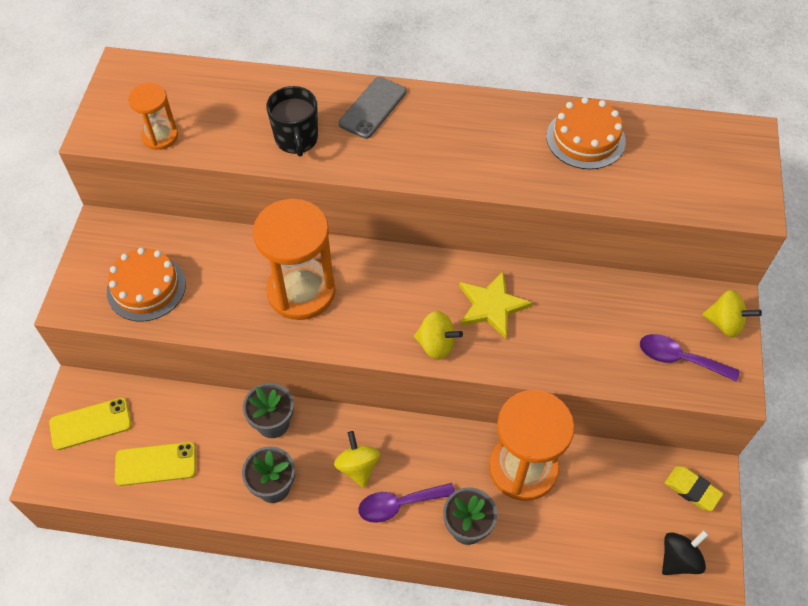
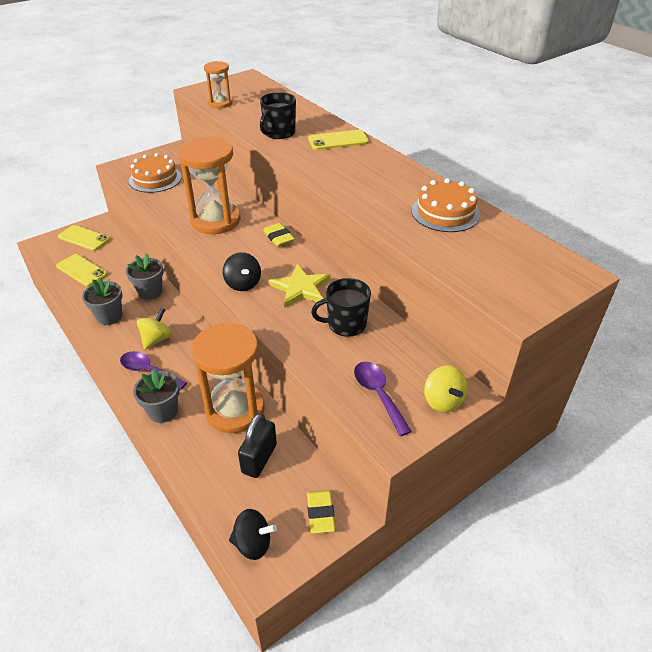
camera: 45 degrees right, 15 degrees down
(373, 108) = (338, 140): grey phone -> yellow phone
(393, 263) = (278, 237): none -> yellow eraser
(436, 345) = (243, 284): yellow spinning top -> black spinning top
(574, 312) = (345, 324): none -> black mug
(597, 491) = (259, 458): none -> black padlock

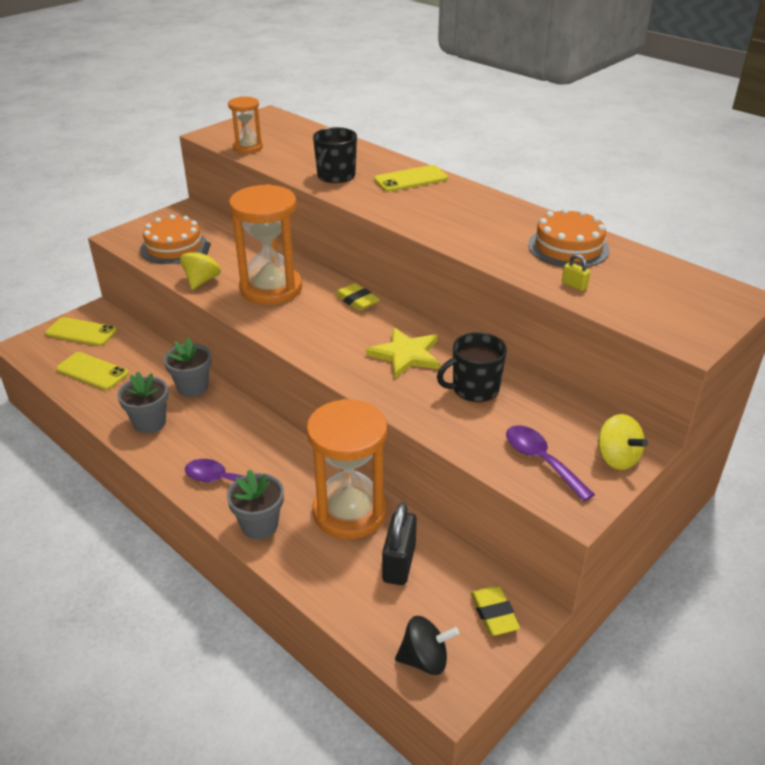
camera: 10 degrees left, 5 degrees down
(156, 339) = (221, 442): yellow spinning top -> yellow spinning top (202, 280)
(243, 284) = (333, 357): black spinning top -> none
(436, 247) = (574, 285): none -> yellow padlock

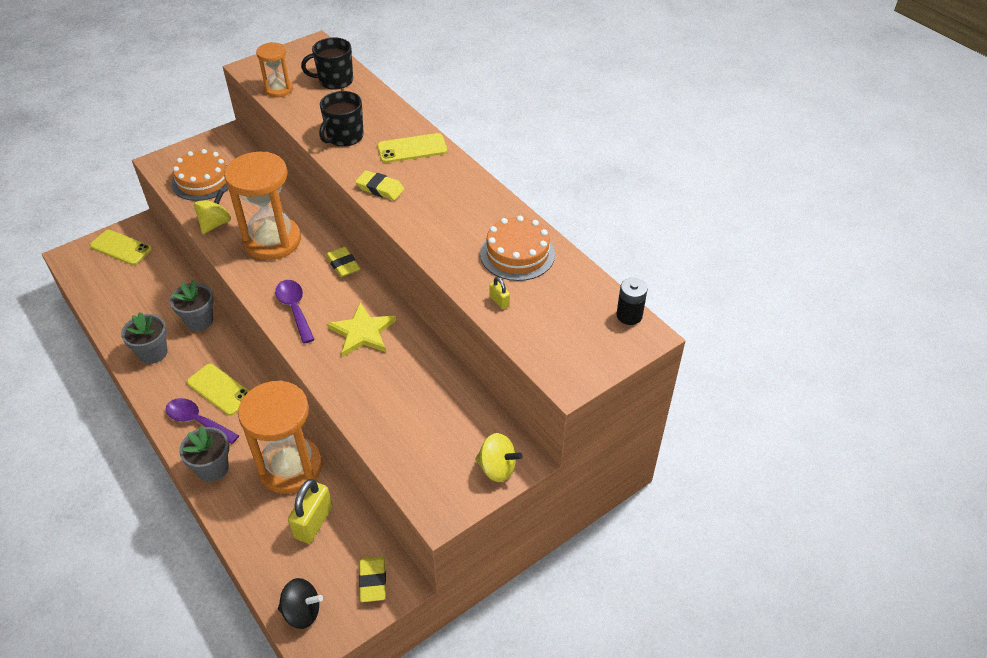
camera: 10 degrees right, 10 degrees up
(92, 371) = (119, 292): yellow phone -> yellow phone (220, 389)
(395, 211) = (380, 188): none -> yellow eraser
(399, 563) = (313, 522): black padlock -> yellow padlock
(474, 388) = (407, 377): black mug -> black mug (335, 80)
(541, 460) = (431, 461): purple spoon -> purple spoon (295, 309)
(616, 458) = (497, 468): yellow spinning top -> yellow spinning top turned 45 degrees counterclockwise
(714, 283) = (629, 315): none -> black battery

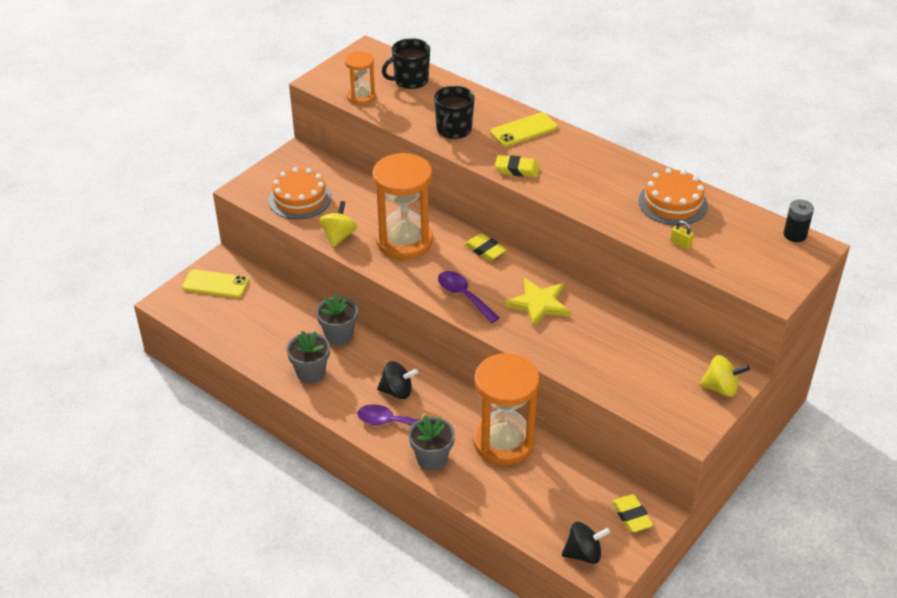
camera: 15 degrees left, 5 degrees down
(220, 389) = (397, 391): yellow phone -> black spinning top
(313, 522) = (552, 482): yellow padlock -> none

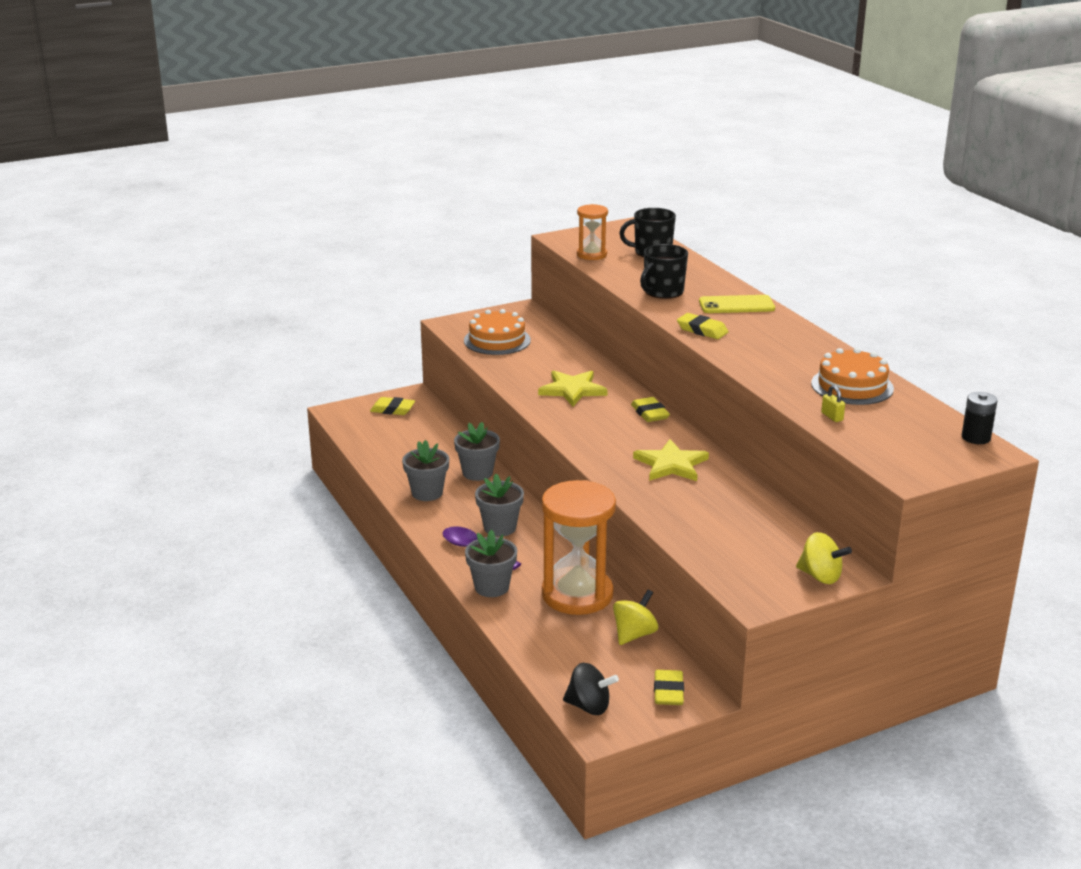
camera: 25 degrees right, 15 degrees down
(215, 284) = (392, 409): yellow phone -> yellow eraser
(339, 236) = (511, 373): yellow spinning top -> yellow spinning top (634, 634)
(397, 391) = (500, 528): black spinning top -> grey flower pot
(404, 241) = (572, 390): orange hourglass -> yellow star
(463, 296) = (597, 441): purple spoon -> none

